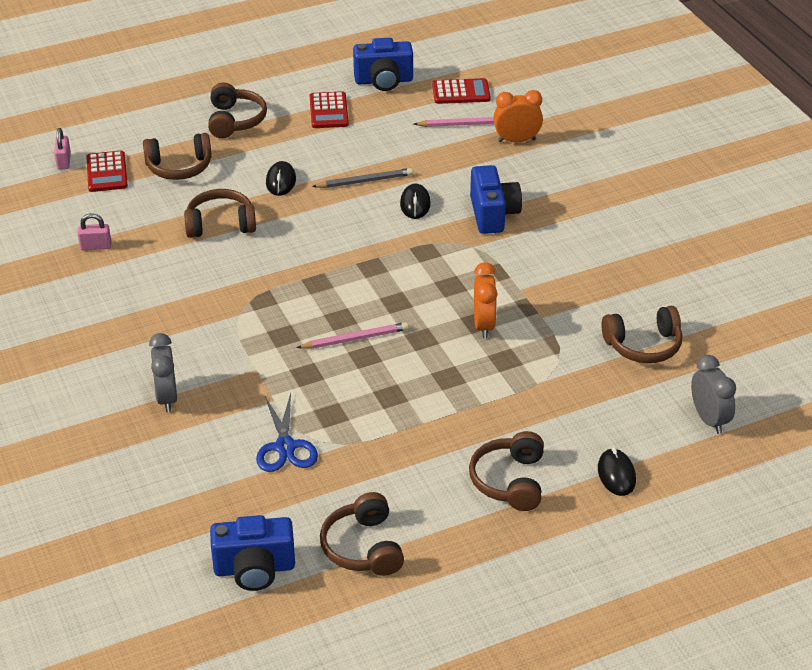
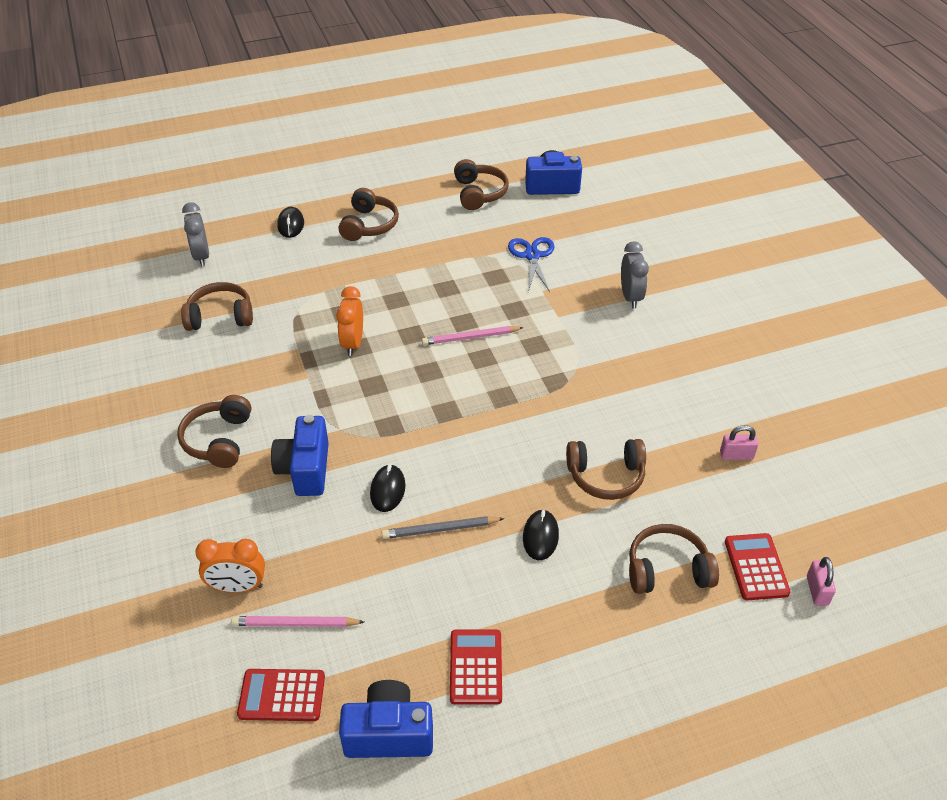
camera: 175 degrees left, 5 degrees up
(235, 120) = (605, 656): brown headphones -> brown headphones (218, 440)

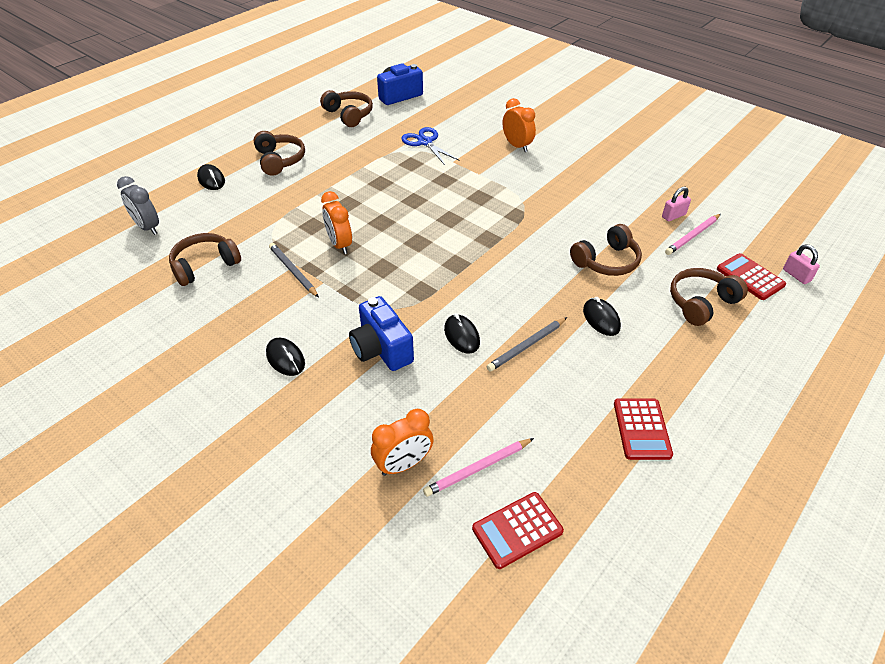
camera: 30 degrees left, 0 degrees up
(218, 440) = (285, 358): brown headphones -> black mouse
(290, 354) = (293, 271): none -> grey pencil
(389, 733) = (625, 511): blue camera -> none
(470, 337) = (429, 208): pink pencil -> pink pencil (692, 236)
(476, 667) = (641, 429): red calculator -> red calculator turned 150 degrees counterclockwise
(630, 297) = (517, 146): grey clock -> orange clock

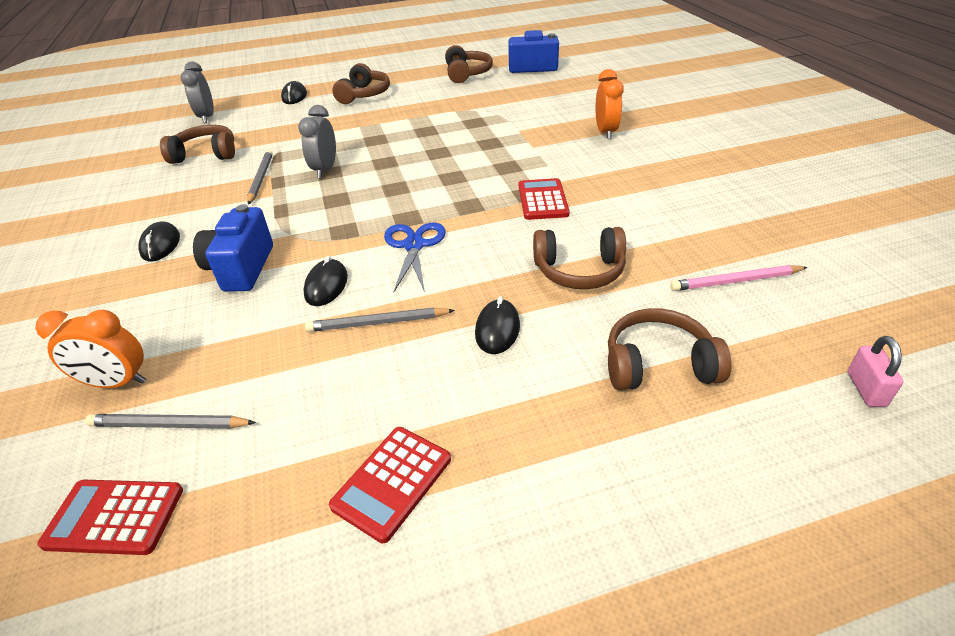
camera: 35 degrees right, 5 degrees down
(339, 244) = (325, 170): orange clock -> grey clock
(425, 142) = (511, 108): blue scissors -> blue scissors (414, 245)
(478, 468) = (169, 425): pink pencil -> grey pencil
(673, 216) = (732, 250): pink padlock -> none
(750, 277) = (776, 361): red calculator -> red calculator (543, 200)

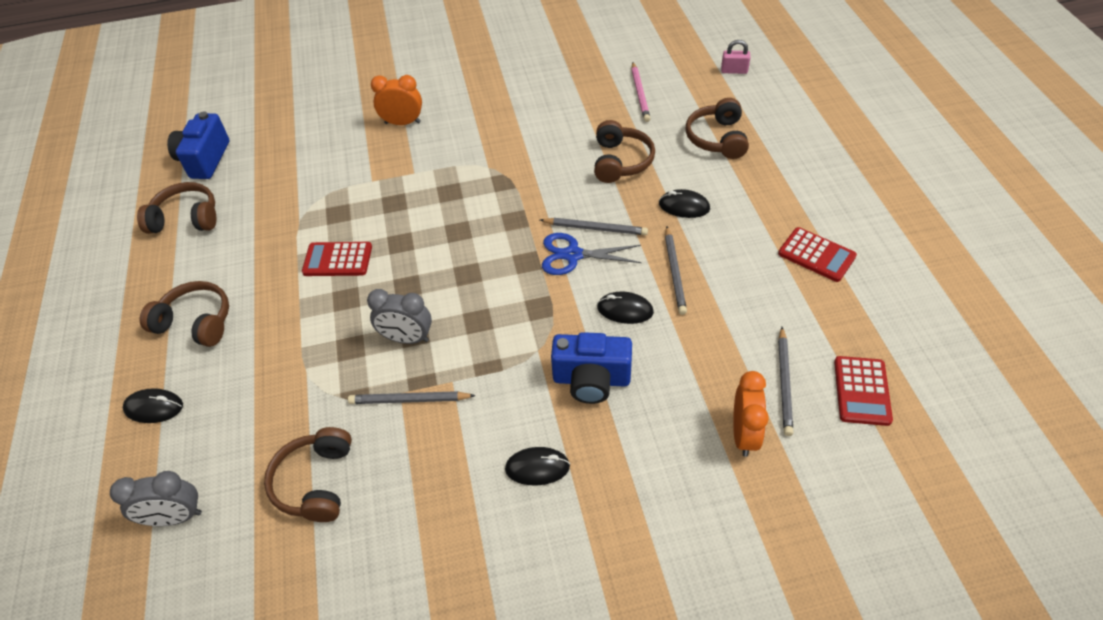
camera: 85 degrees left, 10 degrees up
(455, 258) = (595, 228): none -> grey pencil
(543, 200) = (517, 173): red calculator -> red calculator (337, 260)

